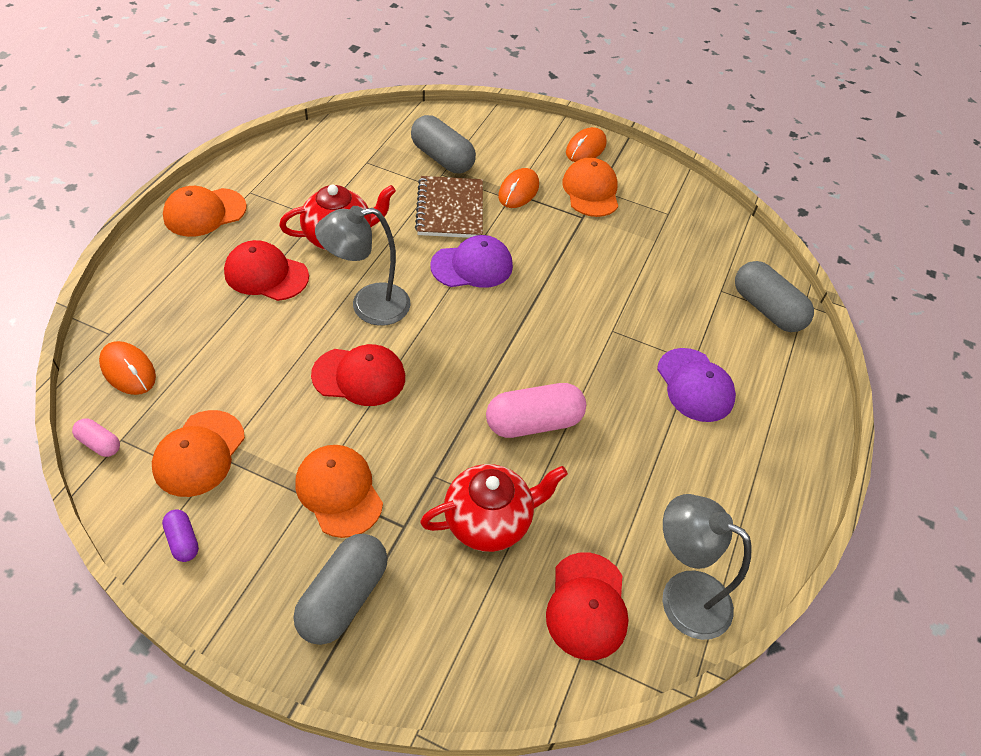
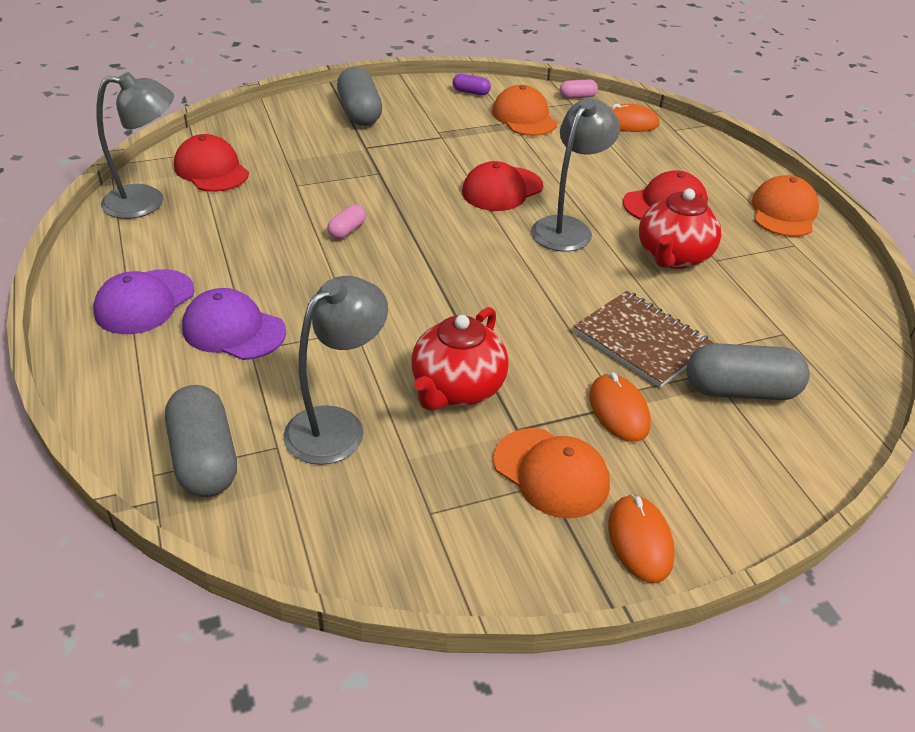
camera: 140 degrees right, 10 degrees down
(339, 491) = (424, 141): orange cap -> none
(472, 266) = (544, 304): purple cap -> purple cap (144, 302)
(489, 521) = (316, 172): red teapot -> red teapot (457, 389)
(533, 422) = (347, 230): pink capsule -> pink capsule, size x0.50
(678, 280) = (337, 425): none -> grey lamp
(766, 309) = (205, 459): grey capsule -> grey capsule turned 60 degrees clockwise

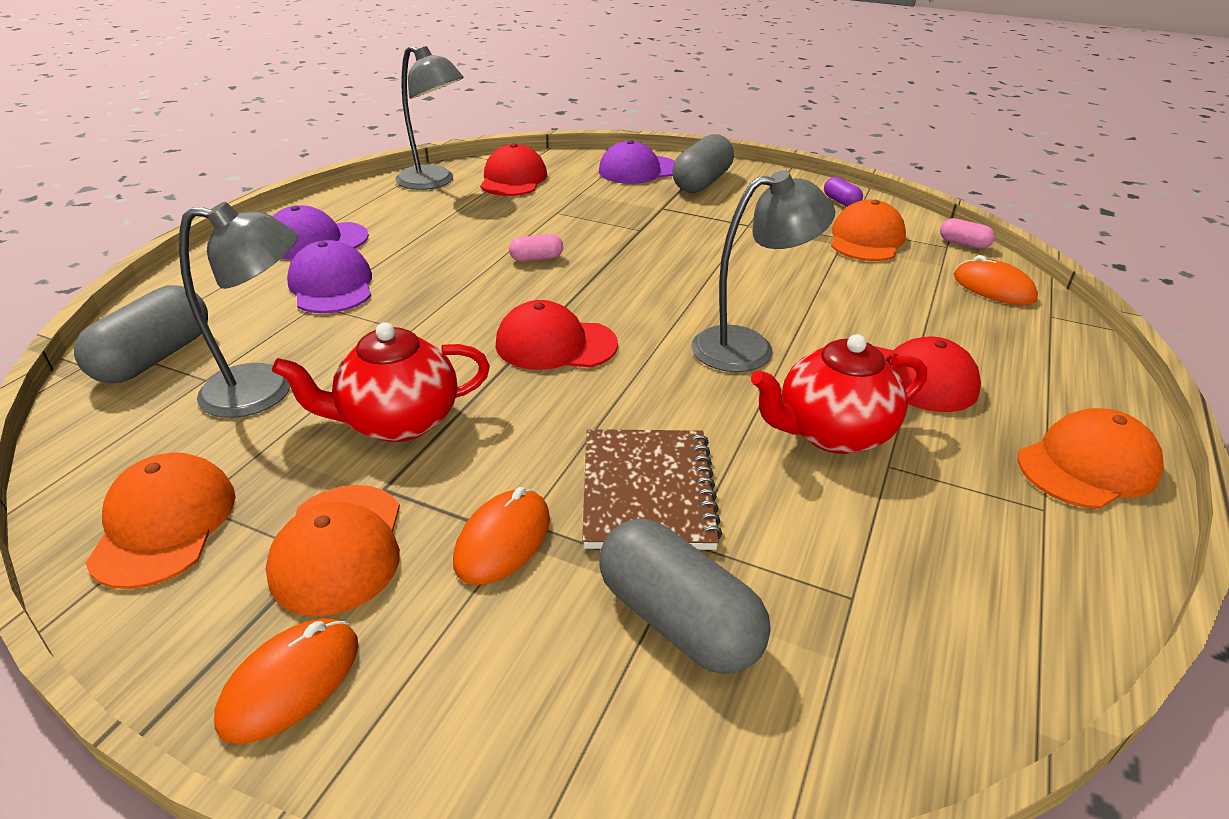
camera: 45 degrees right, 5 degrees down
(297, 120) = (638, 170): none -> purple cap
(435, 535) = (164, 524): none -> orange cap
(502, 189) = (735, 287): red cap -> red cap (555, 344)

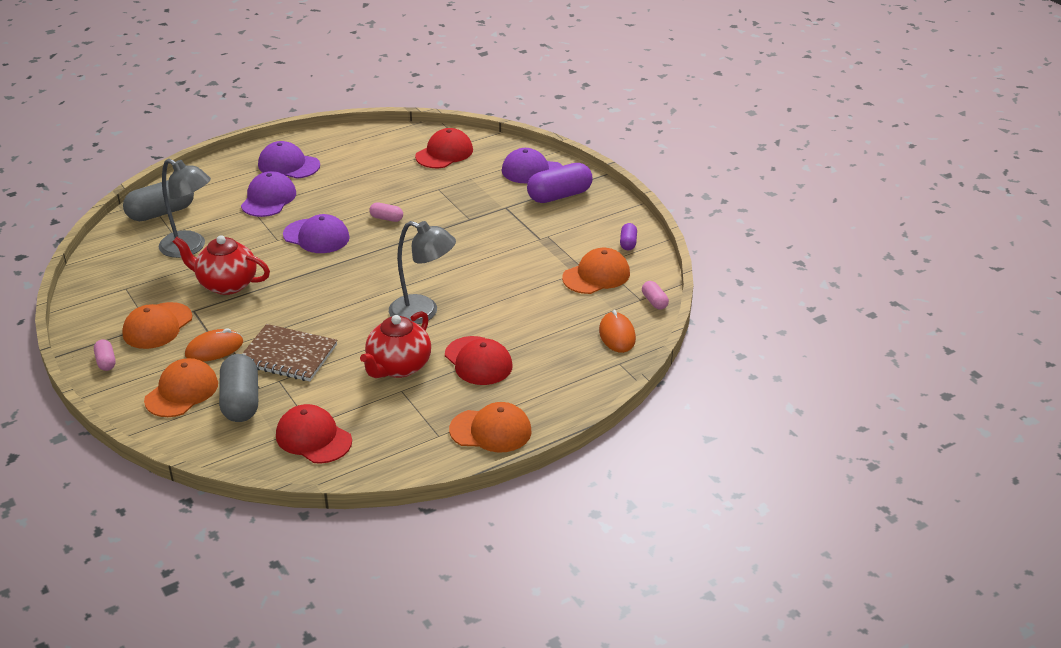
camera: 35 degrees right, 0 degrees up
(164, 524) = (110, 291): orange cap -> orange cap (182, 392)
(291, 682) = (106, 362): orange mouse -> pink capsule
(434, 182) = (395, 140): grey lamp -> none
(466, 308) = (316, 236): none -> purple cap
(555, 344) = (334, 273): red cap -> red cap (313, 438)
(647, 491) = (288, 355): brown notebook -> brown notebook turned 75 degrees clockwise
(701, 182) = (559, 195): grey capsule -> purple capsule
(831, 433) = (398, 367): red teapot -> red teapot turned 75 degrees counterclockwise

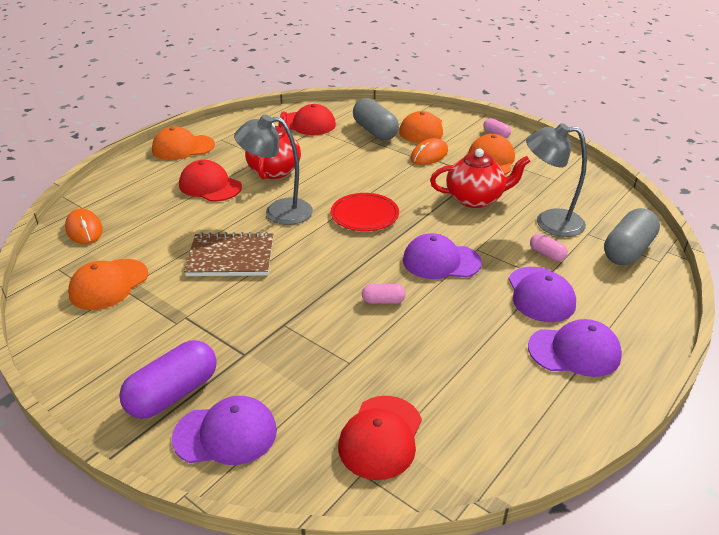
camera: 160 degrees right, 0 degrees up
(288, 355) = (368, 161): brown notebook -> brown notebook (231, 257)
(344, 291) = (364, 215): none -> red plate
(628, 243) = (69, 336): purple capsule -> none
(654, 301) = (42, 269): pink capsule -> pink capsule (547, 254)

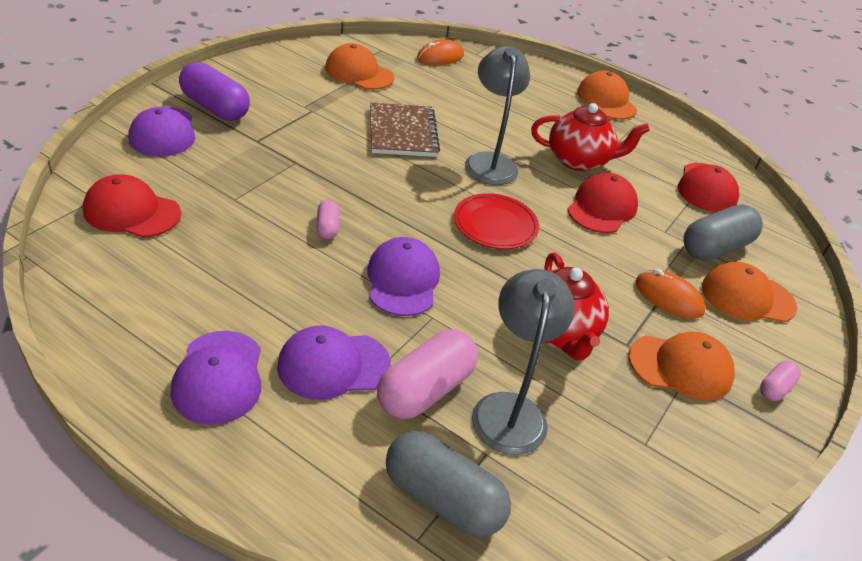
camera: 80 degrees right, 5 degrees up
(210, 186) = (532, 118): red cap -> red cap (602, 208)
(547, 254) = (425, 389): pink capsule -> pink capsule, size x2.02

